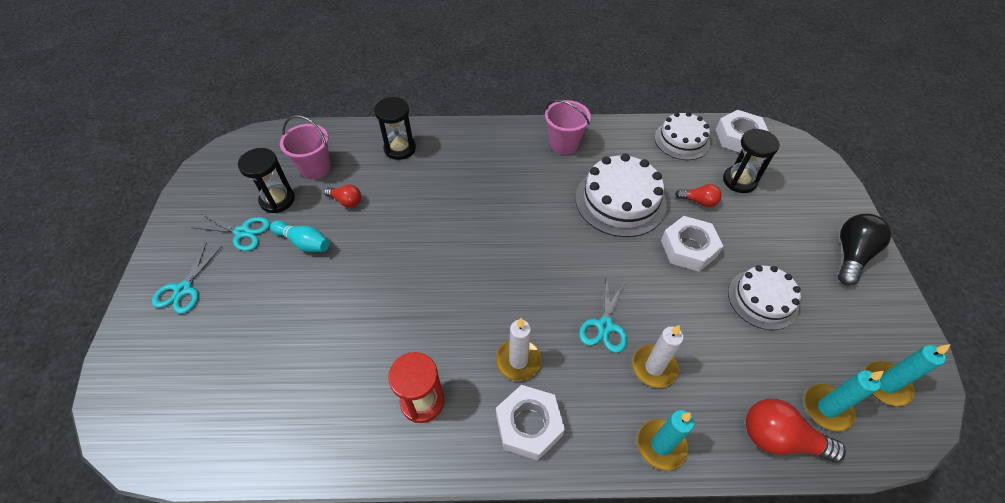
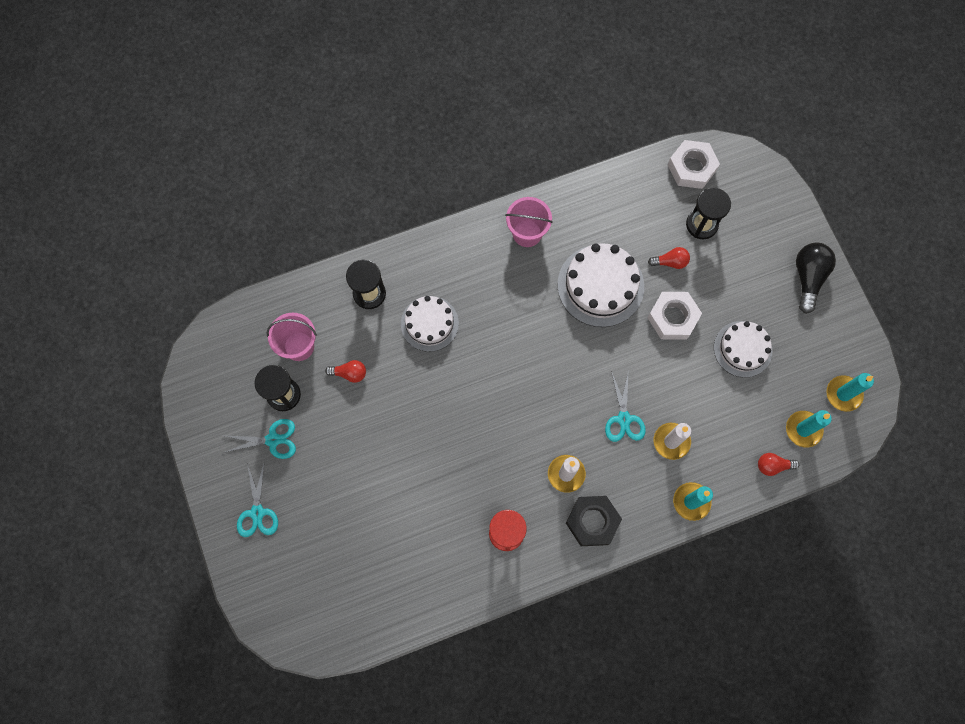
camera: 20 degrees left, 20 degrees up
(304, 243) = (335, 430): turquoise bowling pin -> none
(528, 425) = (592, 522): white nut -> black nut
(682, 140) = (638, 190): white cake -> white cake (429, 323)
(779, 438) = (773, 465): red light bulb -> red light bulb, size x0.58

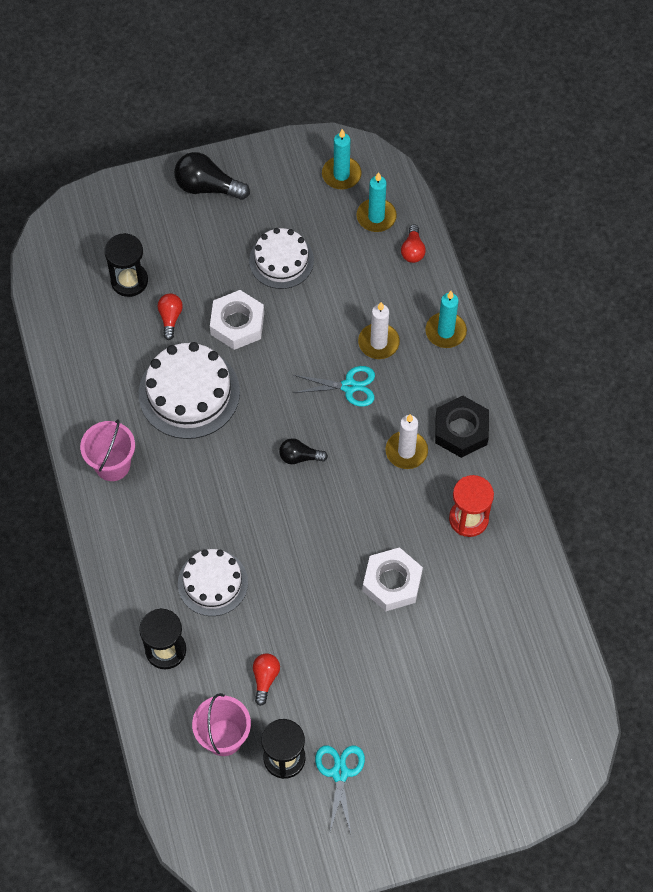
camera: 85 degrees left, 10 degrees down
(257, 512) = (427, 794): turquoise scissors -> none
(550, 382) = (299, 457): none -> black light bulb
(691, 168) = (57, 282): white nut -> white nut (392, 582)

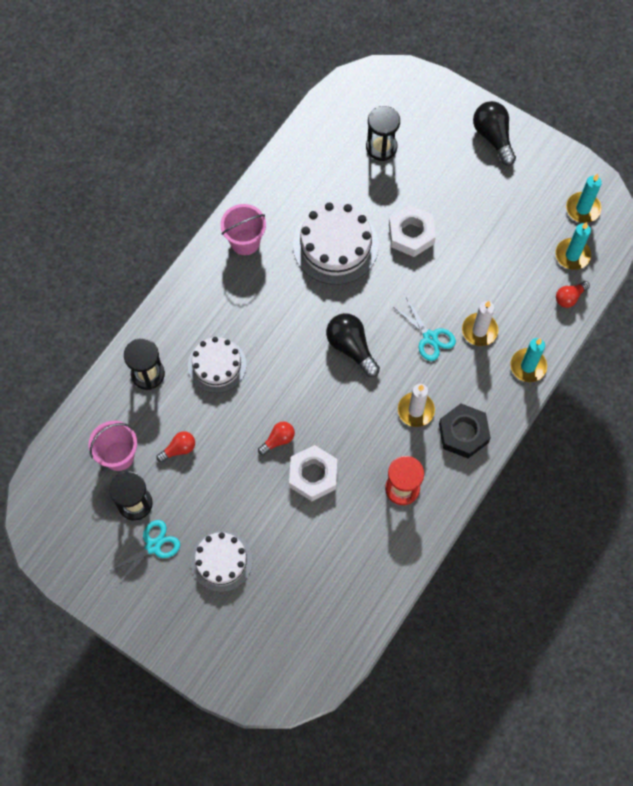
camera: 50 degrees right, 5 degrees up
(170, 318) = (378, 192): red light bulb -> red light bulb (278, 440)
(281, 260) = (482, 223): white cake -> white cake (221, 561)
(299, 457) = (351, 347): black light bulb -> black light bulb, size x1.71

